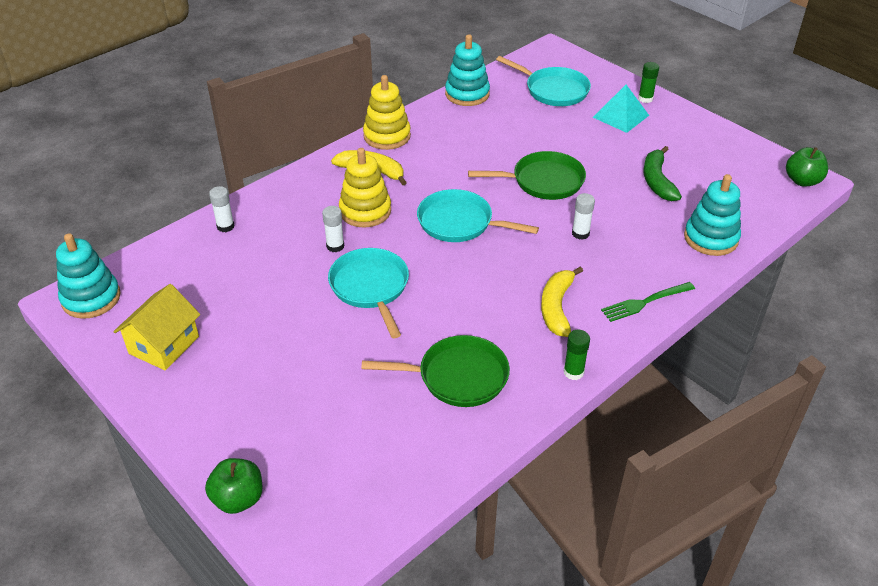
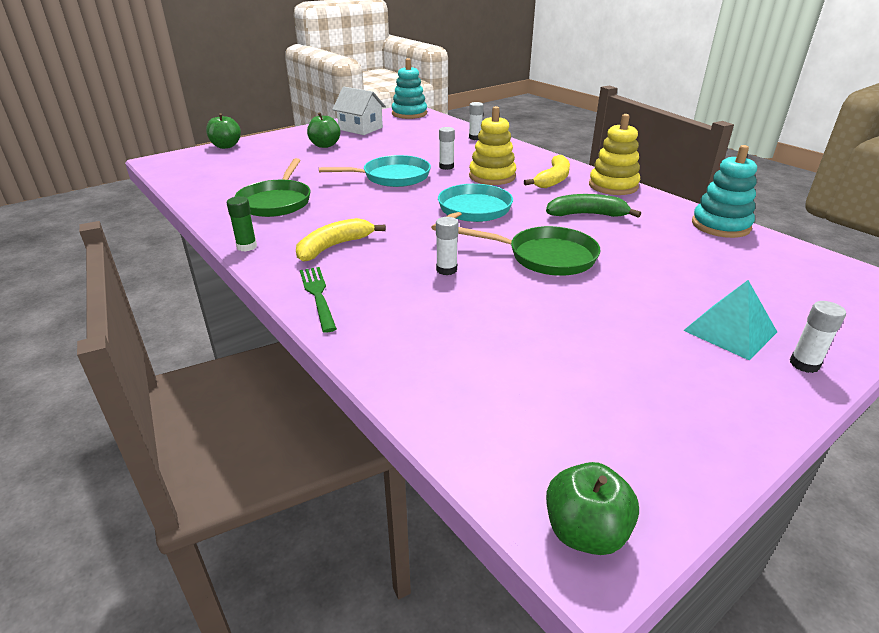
camera: 95 degrees right, 10 degrees down
(164, 345) = (360, 128): yellow house -> white house
(244, 372) = (325, 145): none -> green apple
(543, 181) = (546, 257): green pan -> green pan turned 75 degrees counterclockwise
(553, 90) = (771, 282): turquoise pan -> none
(557, 307) = (334, 246): yellow banana -> yellow banana turned 60 degrees counterclockwise
(645, 99) = (804, 364): green glue stick -> white glue stick
(657, 181) = (559, 340): green banana -> green banana (587, 215)
(711, 238) = (420, 366): turquoise stacking toy -> none

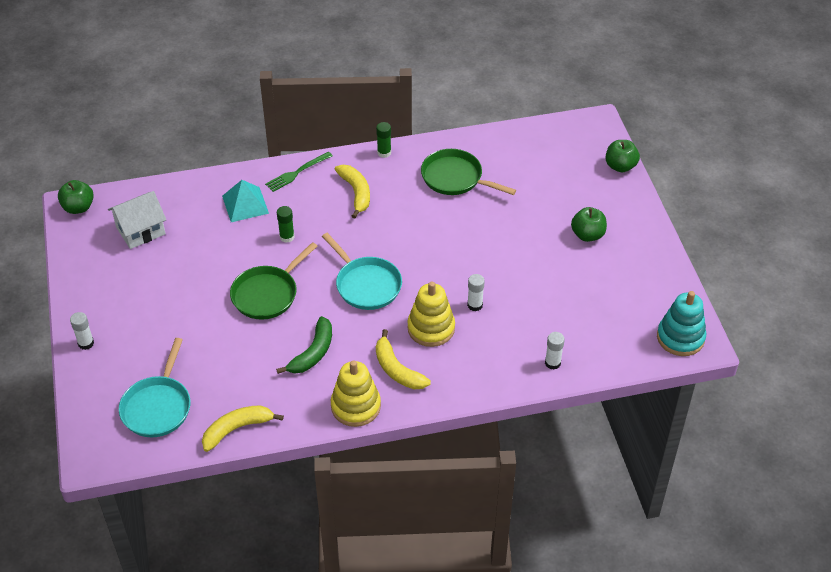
camera: 115 degrees right, 15 degrees up
(318, 296) = (297, 173): green fork -> green fork turned 135 degrees clockwise
(360, 128) = (635, 276): white house -> white house (140, 231)
(392, 177) = (470, 259): turquoise pan -> turquoise pan (158, 407)
(446, 270) = (287, 237): white glue stick -> green glue stick
(720, 225) = (237, 429): turquoise stacking toy -> yellow banana
(730, 331) = (131, 333): turquoise pyramid -> turquoise pyramid (245, 204)

